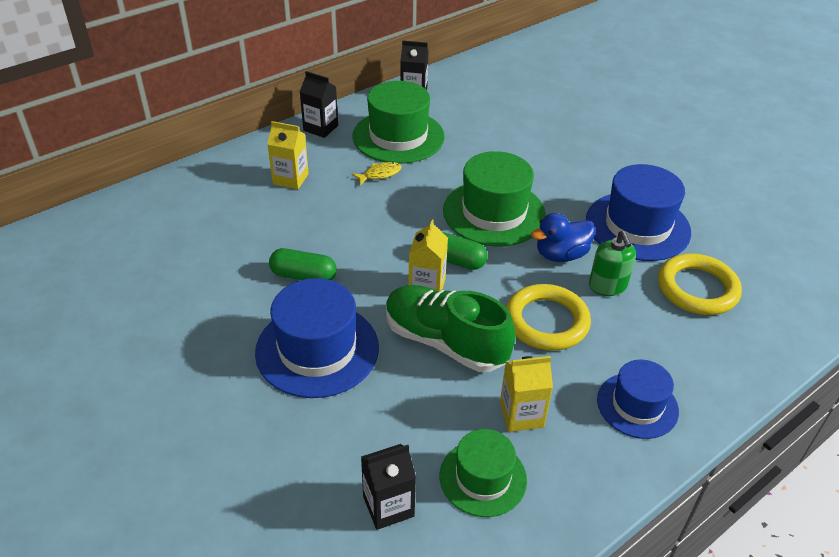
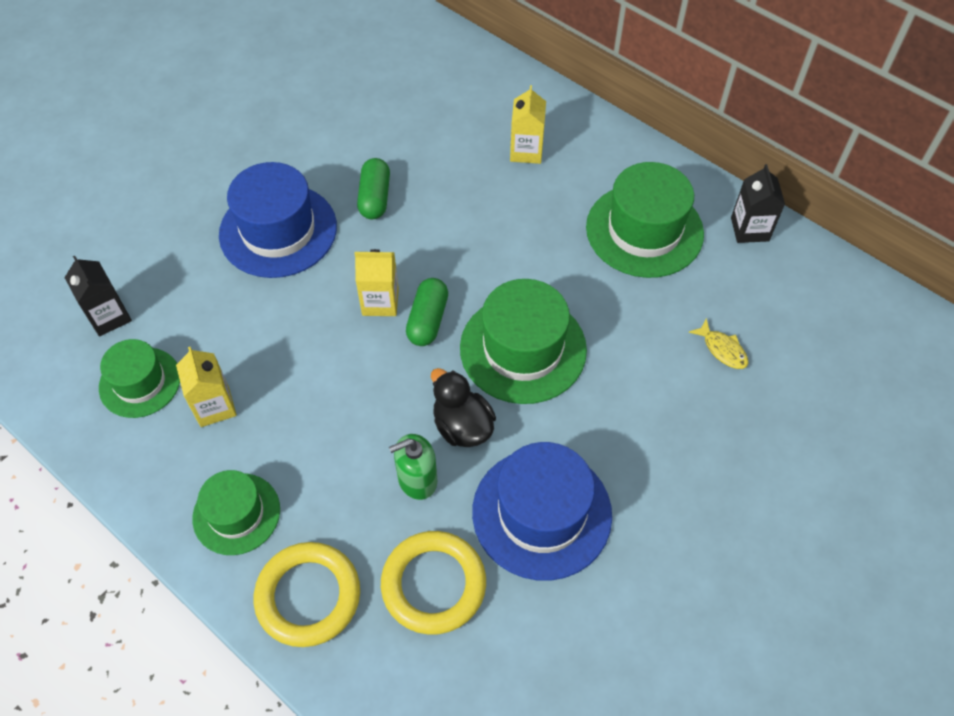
camera: 80 degrees right, 15 degrees up
(320, 128) = (632, 154): black carton -> none
(379, 174) = (561, 226): yellow fish -> yellow fish (722, 349)
(445, 342) = (302, 330): green shoe -> none
(546, 321) = (347, 419): yellow ring -> yellow ring (308, 596)
(561, 255) = (462, 426): blue duck -> black duck
(637, 405) = (236, 513): blue hat -> green hat

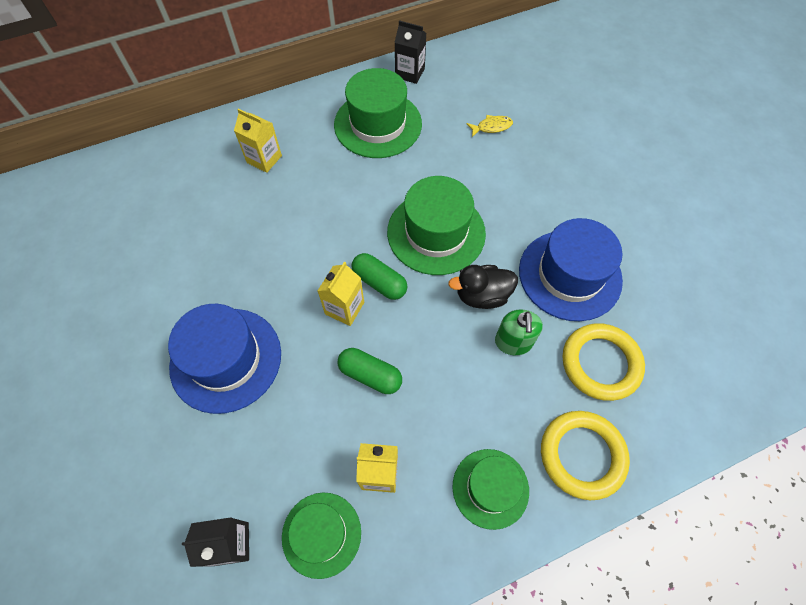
camera: 65 degrees left, 5 degrees up
(375, 198) = (240, 274): green capsule -> green capsule (370, 375)

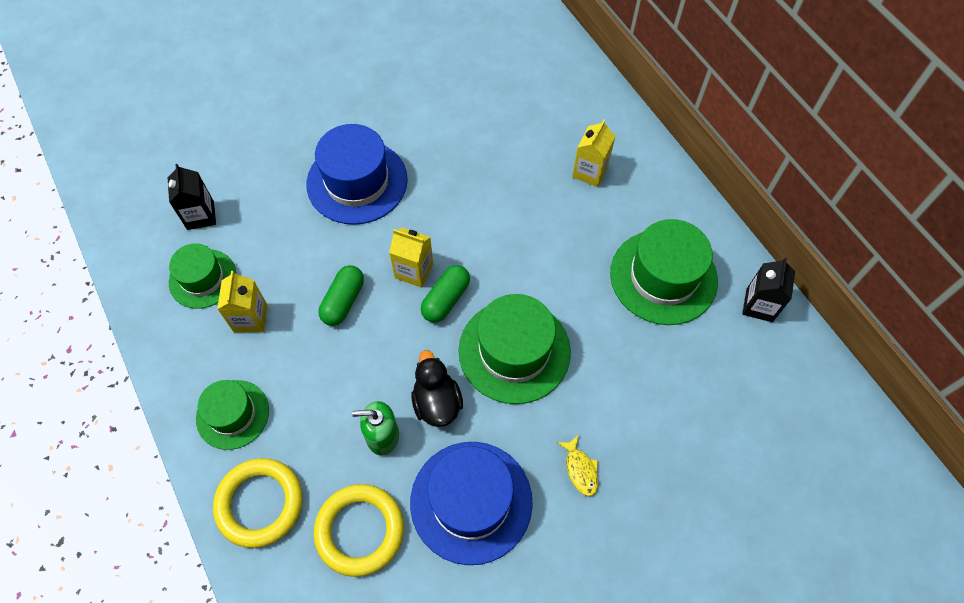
camera: 85 degrees right, 0 degrees up
(492, 127) = (686, 409): yellow fish -> yellow fish (580, 469)

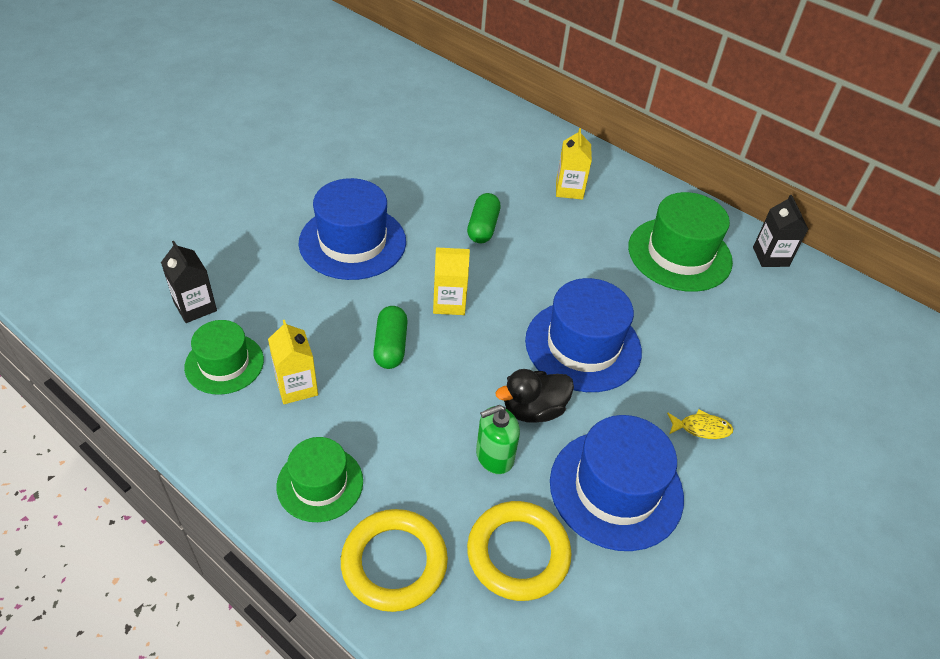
camera: 25 degrees left, 15 degrees down
(437, 402) = (533, 410): black duck -> black duck turned 75 degrees counterclockwise
(446, 299) = (494, 319): green capsule -> green capsule (483, 227)
(514, 351) = (583, 345): green hat -> blue hat
(580, 469) = (701, 428): yellow fish -> yellow fish turned 45 degrees counterclockwise

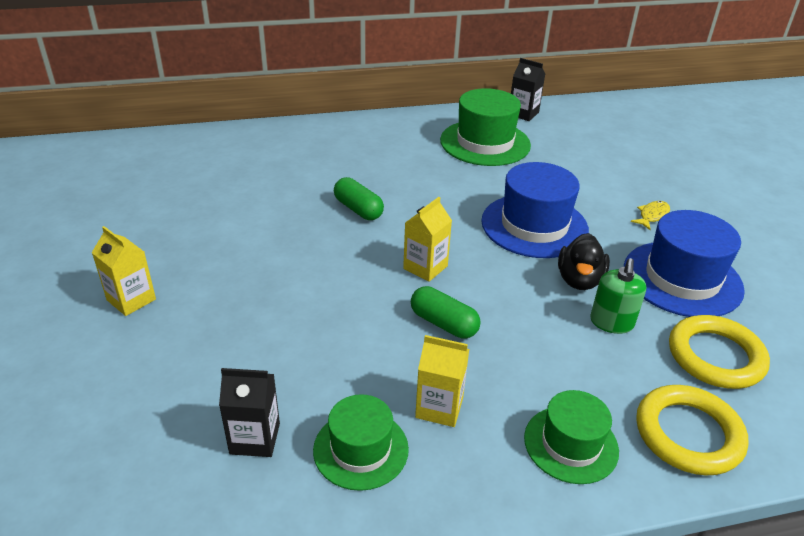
camera: 50 degrees left, 10 degrees down
(352, 242) = (290, 287): blue hat -> none
(569, 189) = (365, 151): yellow carton -> yellow carton (131, 300)

